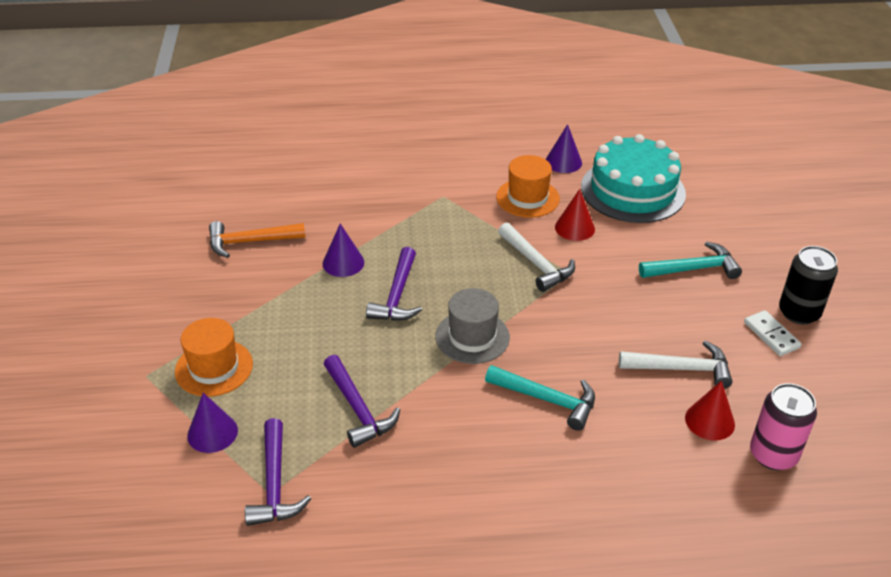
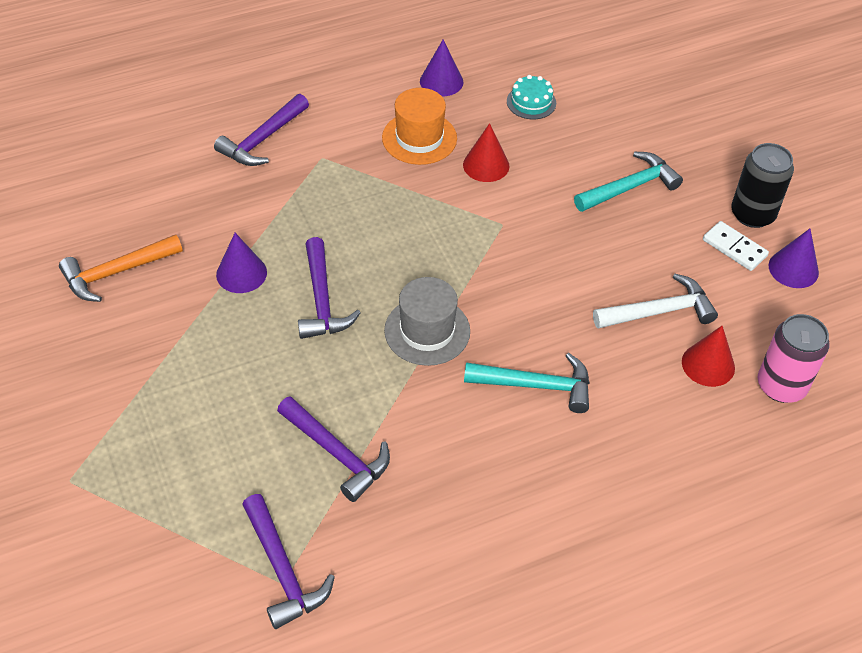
camera: 20 degrees left, 10 degrees up
(212, 433) = (183, 529): purple cone -> purple cone (793, 269)
(214, 368) = (147, 448): orange hat -> none
(402, 175) = (262, 140): none -> purple hammer
(536, 264) = (462, 221): white hammer -> none
(633, 190) = (531, 102): turquoise cake -> turquoise cake, size x0.41

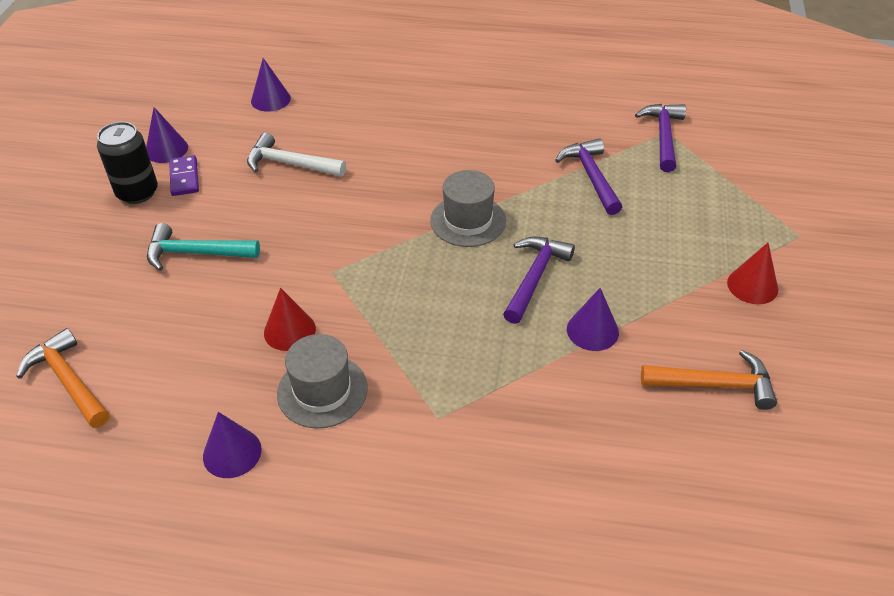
camera: 145 degrees left, 5 degrees down
(262, 140) = (486, 473): purple hammer -> none
(419, 138) = (322, 391): orange hat -> grey hat
(531, 102) = (174, 377): turquoise cake -> none
(536, 385) = (422, 159): turquoise hammer -> none
(597, 71) = (68, 380): none -> orange hammer
(708, 364) = (299, 125): red cone -> red cone (752, 286)
(734, 248) = (184, 178): white domino -> purple domino
(781, 386) = (270, 99): pink can -> purple cone

